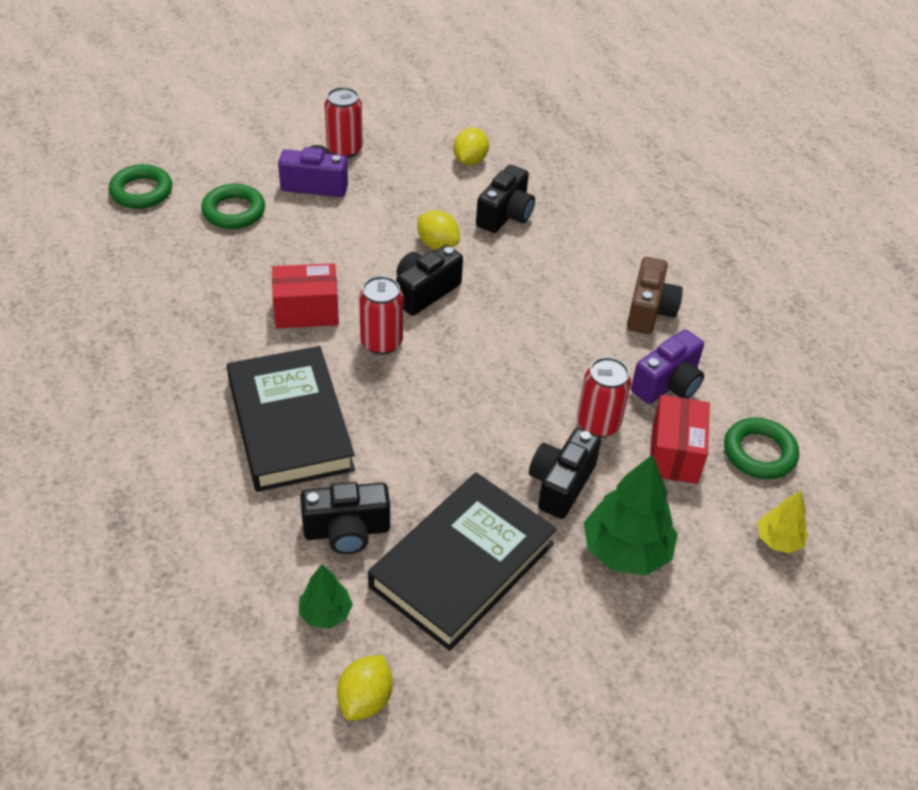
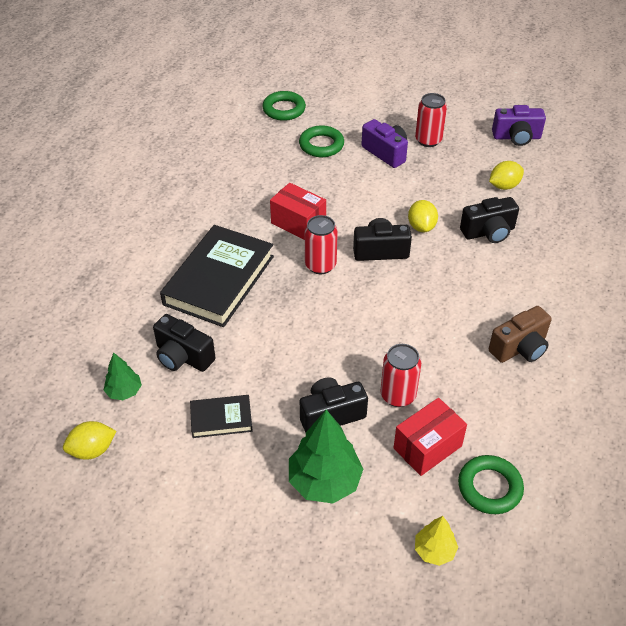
camera: 45 degrees right, 0 degrees up
(462, 565) = (221, 419): black book -> black book, size x0.49
(668, 384) = (476, 402): purple camera -> purple camera (516, 137)

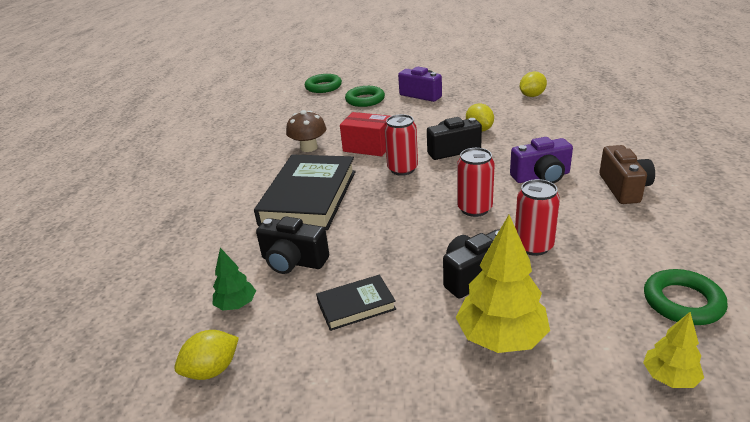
camera: 10 degrees left, 15 degrees down
(239, 208) = (309, 147): none -> brown mushroom
(324, 481) = (501, 338): green tree -> yellow tree
(427, 447) = (592, 281): red box -> none
(428, 140) = (452, 83): red can -> red can (474, 209)
(488, 232) = (539, 122): black camera -> none
(516, 137) = (522, 70): purple camera -> purple camera (541, 177)
(520, 348) = (624, 188): brown camera -> brown camera turned 45 degrees counterclockwise

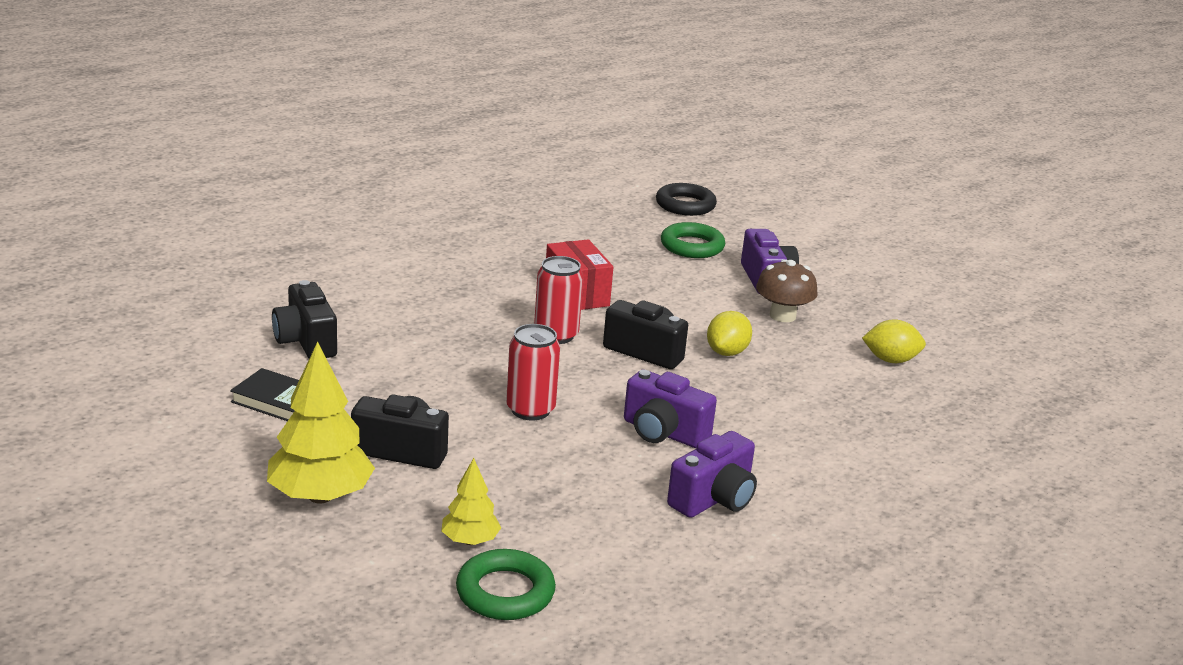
camera: 40 degrees right, 5 degrees down
(212, 370) = (123, 367): yellow lemon -> none
(236, 305) = (212, 341): green tree -> none
(309, 147) = (524, 259): brown mushroom -> brown mushroom (782, 316)
(309, 197) = (425, 302): black book -> none
(323, 87) = (685, 205): green ring -> black ring
(533, 246) = (501, 470): red can -> none
(624, 188) = (714, 499): brown camera -> purple camera
(669, 377) = (364, 608): yellow tree -> yellow tree (470, 541)

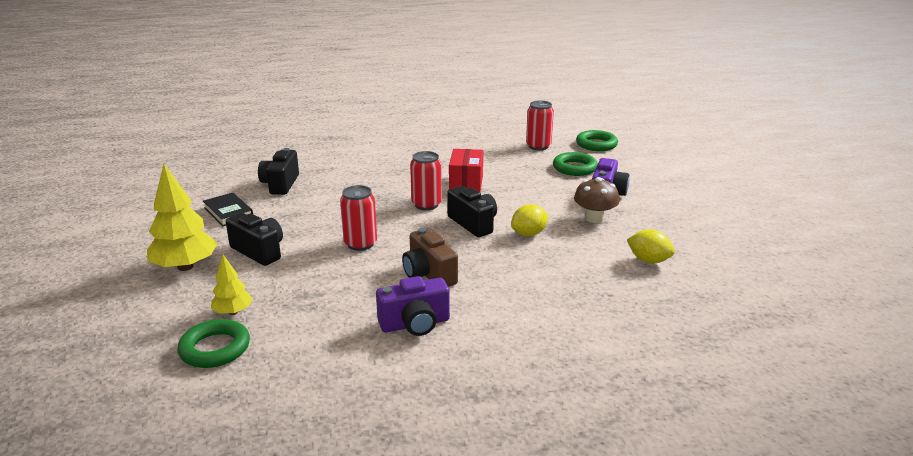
camera: 30 degrees right, 0 degrees up
(613, 219) = (538, 146): none -> red can
(663, 432) = (429, 274): purple camera -> brown camera
(685, 205) = (596, 144): black ring -> green ring

